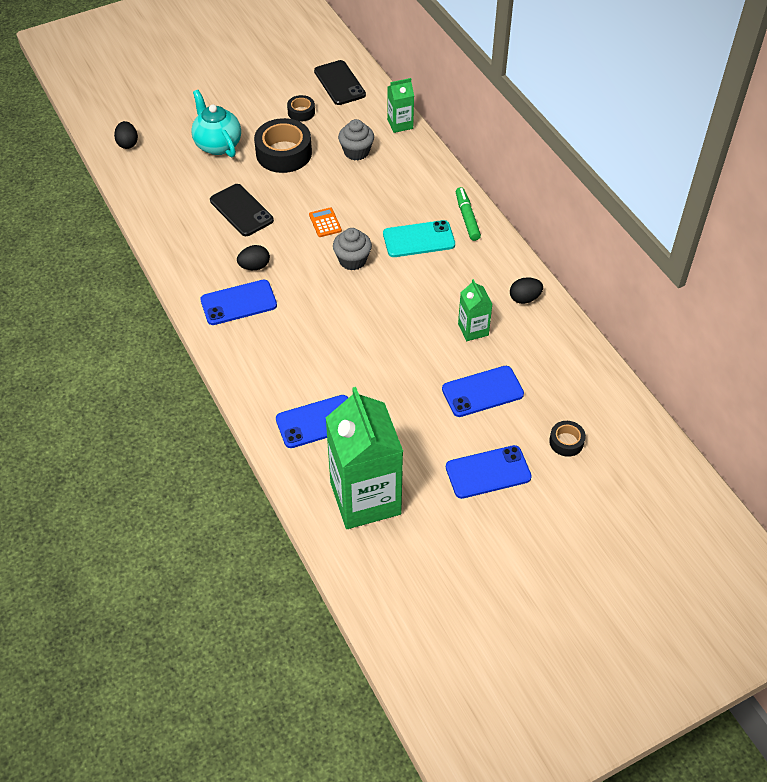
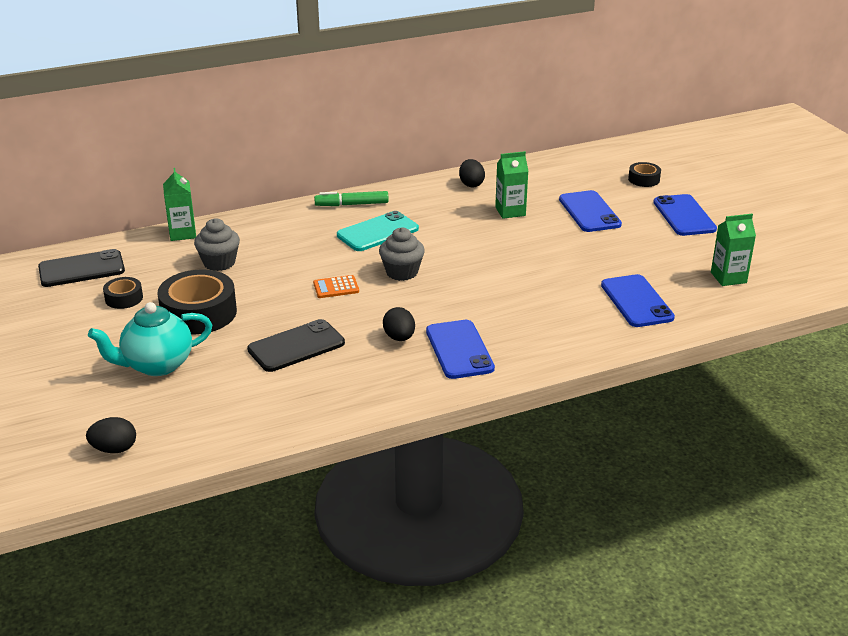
camera: 85 degrees left, 20 degrees down
(365, 498) = (728, 277): green carton -> green carton, size x0.47
(419, 239) = (378, 232): turquoise phone -> turquoise phone turned 60 degrees clockwise

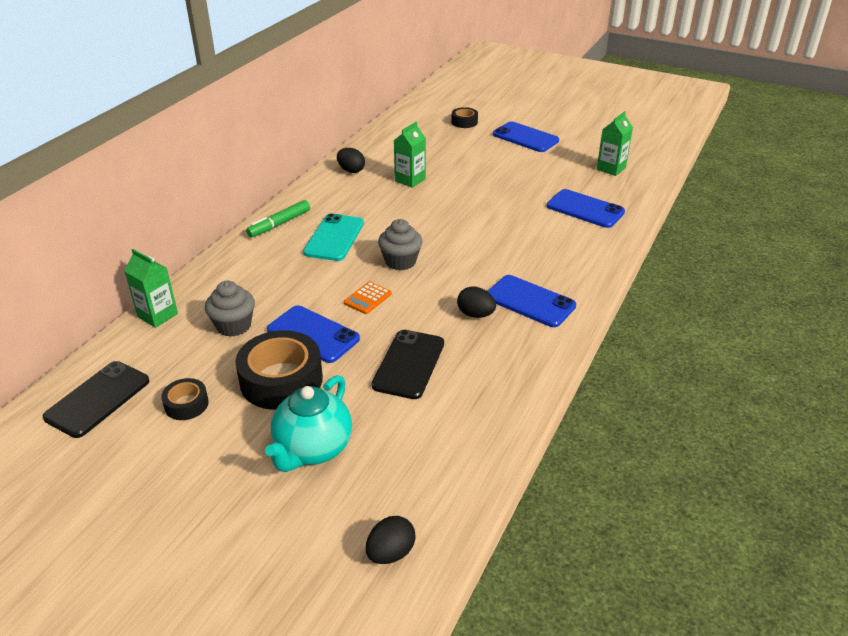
camera: 40 degrees left, 5 degrees up
(589, 212) = (463, 159): blue phone -> blue phone (313, 334)

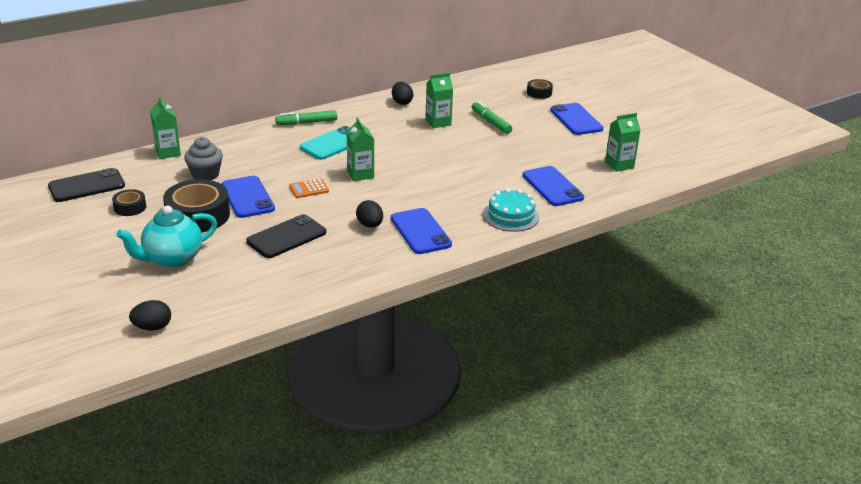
camera: 30 degrees right, 5 degrees down
(400, 261) = (360, 174): grey cupcake -> green carton
(457, 164) = (491, 122): none -> green marker
(587, 252) = (511, 216): none -> turquoise cake

